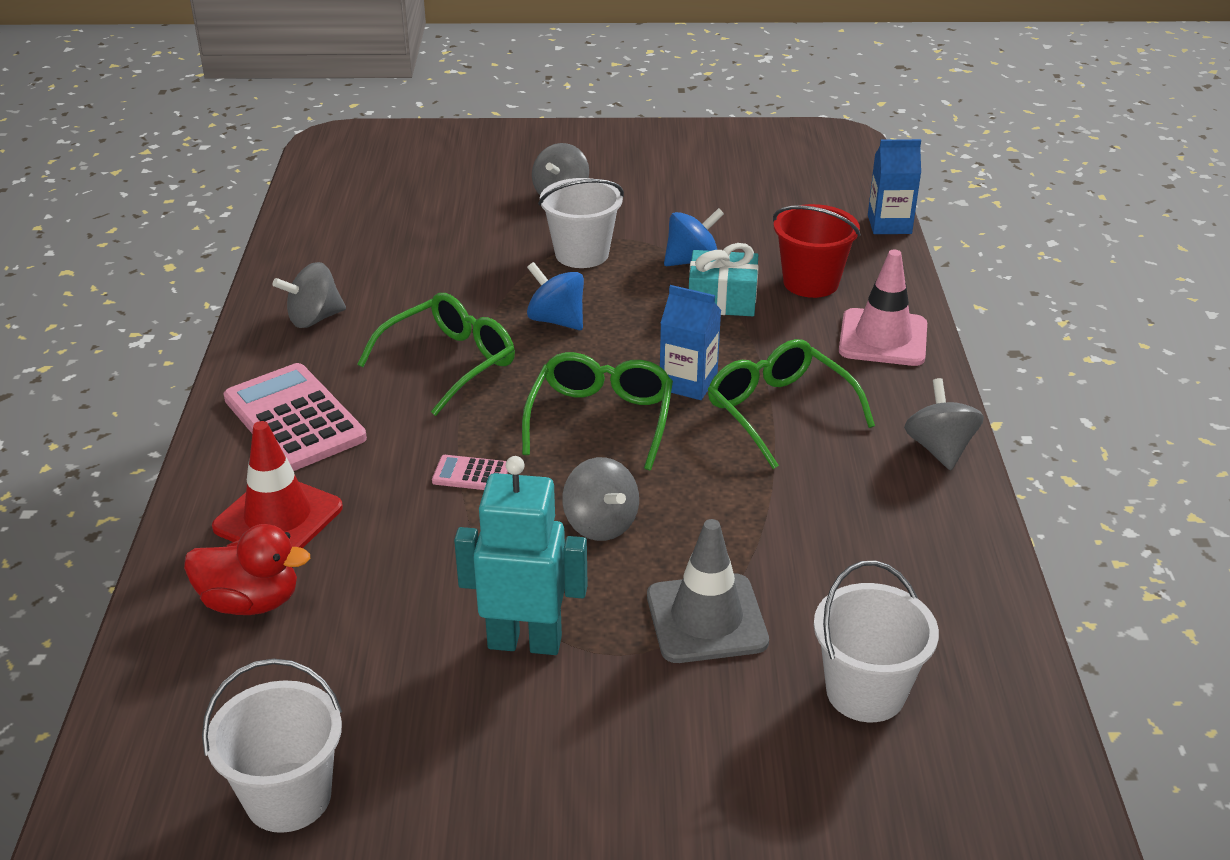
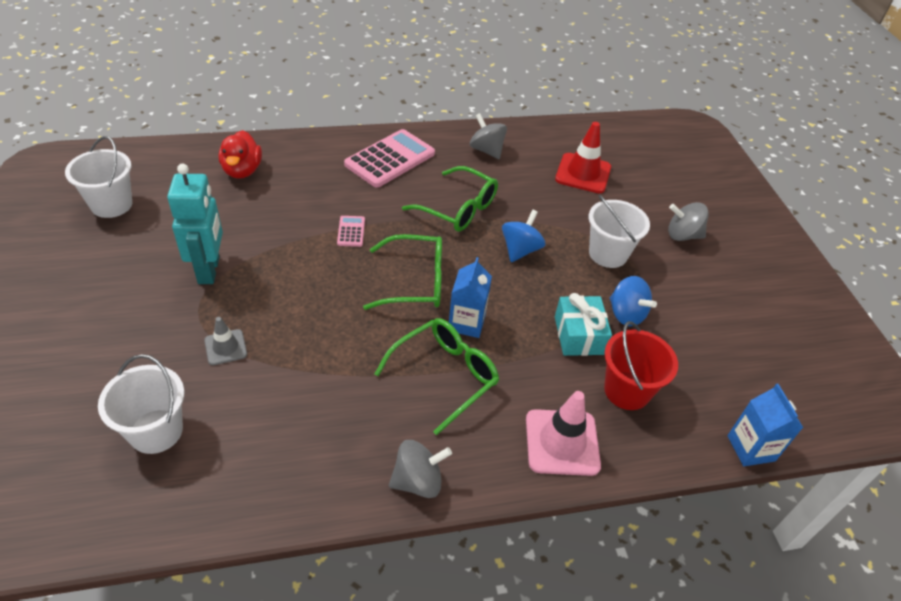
camera: 75 degrees right, 10 degrees up
(278, 517) = (306, 168): red traffic cone -> red traffic cone (583, 173)
(600, 524) = (310, 291): grey spinning top -> none
(706, 619) = (225, 347): grey traffic cone -> grey traffic cone, size x0.57

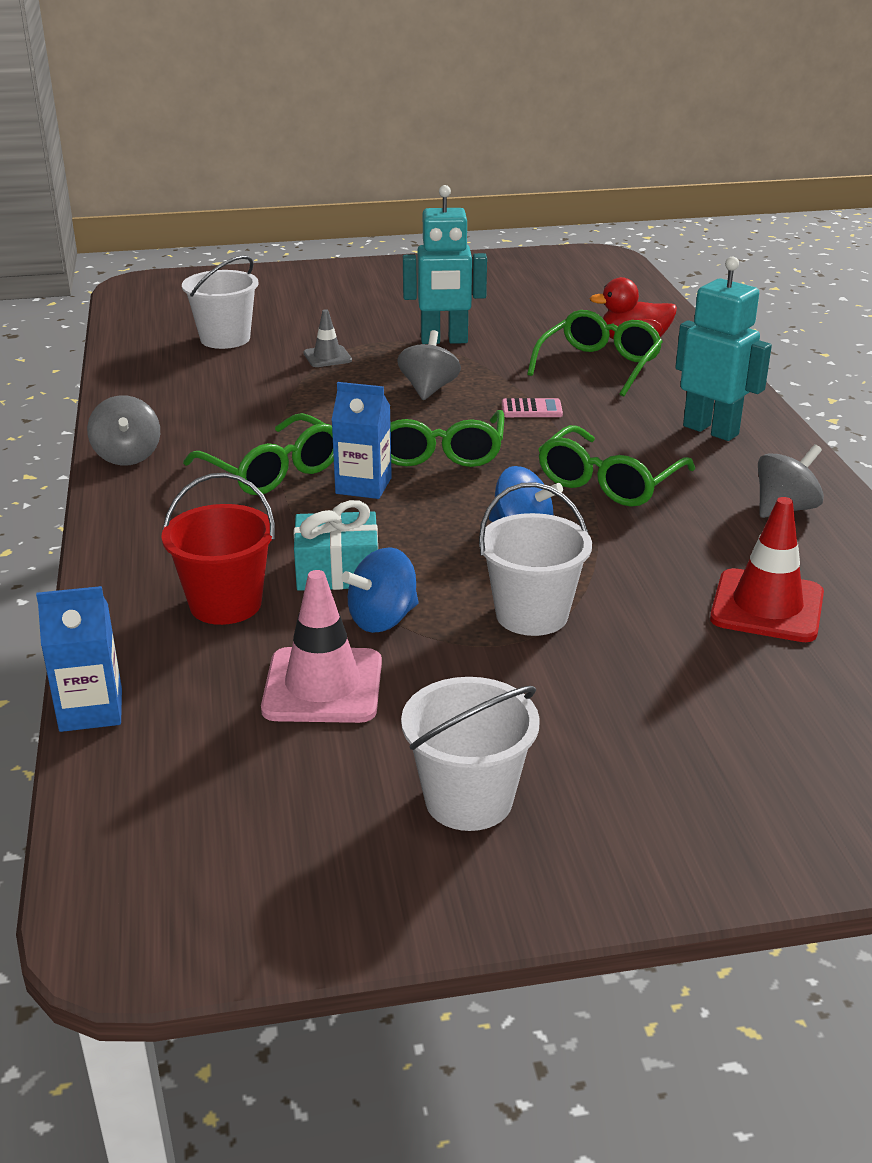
camera: 95 degrees right, 15 degrees down
(111, 204) = (542, 290): white bucket -> white bucket (468, 800)
(281, 192) = (599, 365): none -> green glasses
(390, 159) = (711, 430): pink calculator -> turquoise robot
(562, 442) = (151, 545): pink traffic cone -> pink traffic cone (323, 686)
(682, 235) = (610, 713): grey spinning top -> grey spinning top (428, 389)

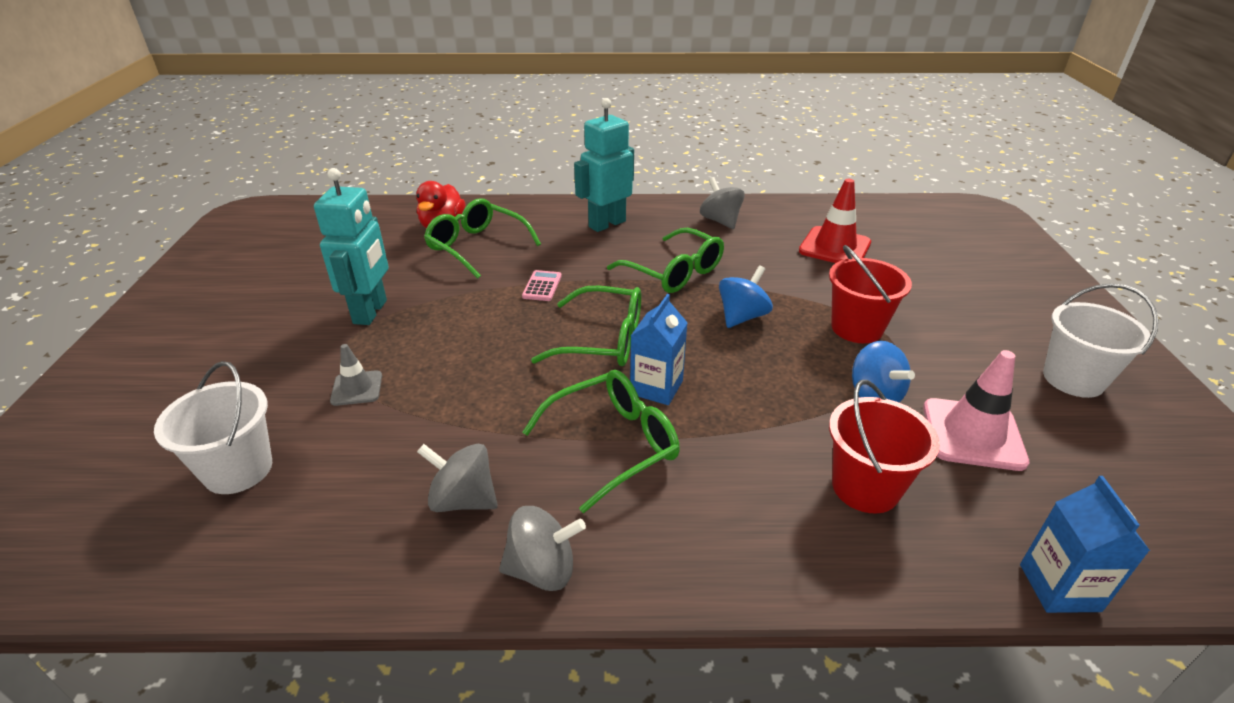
camera: 80 degrees left, 5 degrees up
(337, 571) = (804, 414): turquoise gift -> none
(428, 389) = (476, 332): grey spinning top -> grey spinning top (463, 499)
(531, 615) = (857, 328): white bucket -> red bucket

